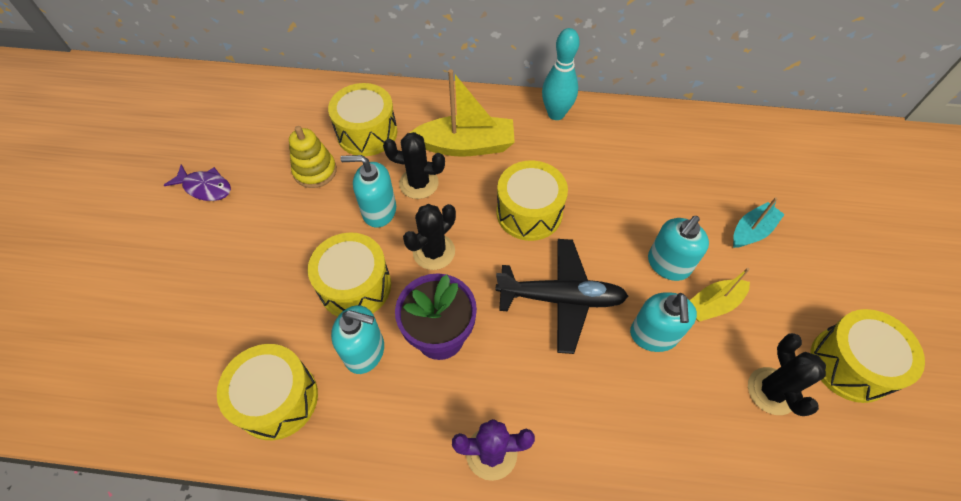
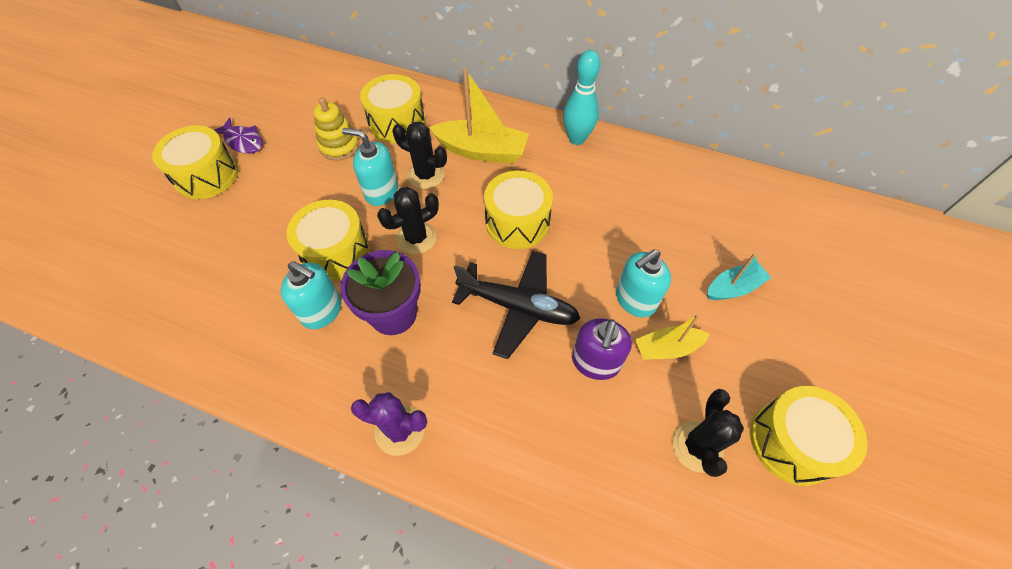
camera: 15 degrees right, 0 degrees up
(277, 399) = (233, 332): yellow drum -> yellow drum (207, 175)
(653, 335) = (595, 362): turquoise soap dispenser -> purple soap dispenser

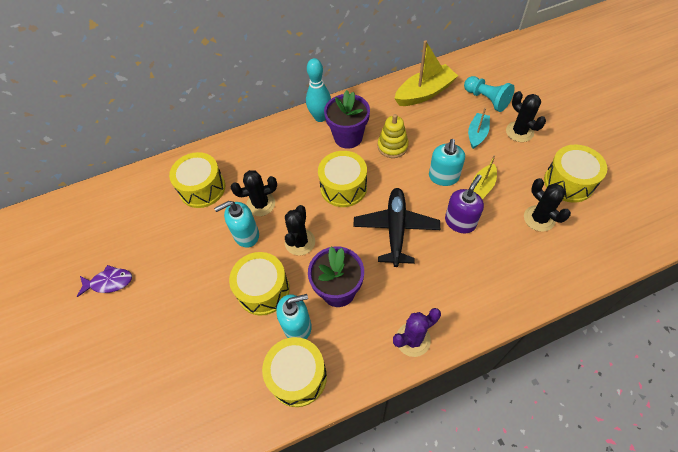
camera: 40 degrees left, 0 degrees up
(207, 175) = (113, 323): yellow drum -> yellow drum (297, 376)
(339, 146) = (183, 231): yellow stacking toy -> yellow stacking toy (392, 146)
(481, 151) = (276, 165): yellow boat -> yellow boat (424, 93)
(518, 307) = (396, 229): black plane -> black plane turned 60 degrees counterclockwise
(581, 178) = (348, 137): none -> purple flower pot
(595, 362) = (460, 222): purple soap dispenser -> purple soap dispenser turned 120 degrees counterclockwise
(794, 259) = (486, 99): none -> turquoise pawn
(794, 328) = (519, 132): none -> black cactus

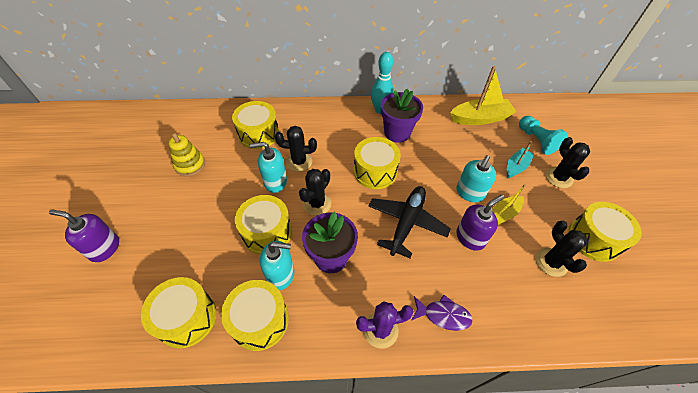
camera: 15 degrees right, 5 degrees down
(100, 370) = (104, 248): none -> purple soap dispenser
(109, 282) = (150, 181): purple fish -> purple fish (443, 315)
(225, 403) = (187, 318): none -> yellow drum
(392, 146) = (433, 152): yellow stacking toy -> yellow stacking toy (190, 165)

